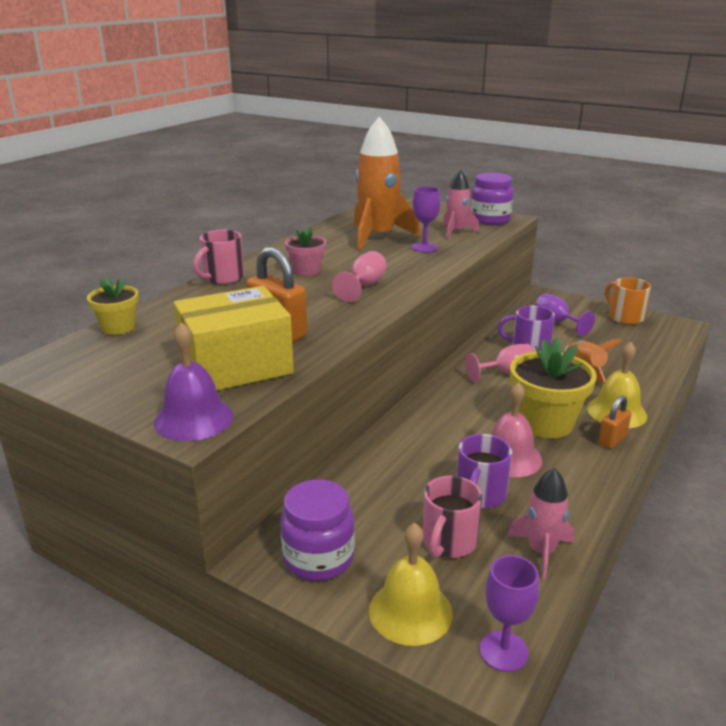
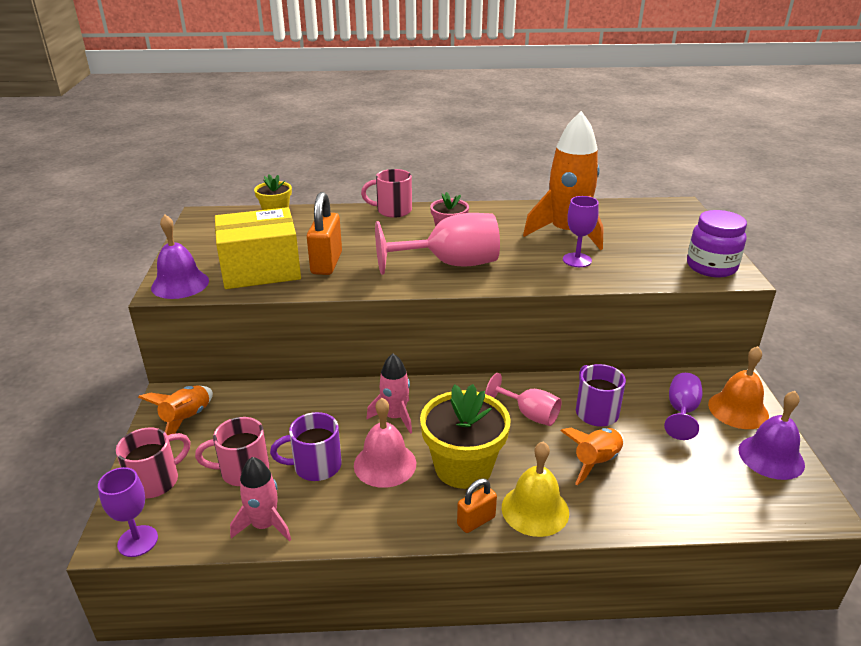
camera: 55 degrees right, 5 degrees up
(236, 366) = (261, 269): yellow box -> yellow box turned 45 degrees counterclockwise
(318, 558) = (186, 419): purple jar -> orange rocket
(364, 286) = (450, 264): pink goblet -> pink goblet, size x1.78
(410, 611) = (156, 481): yellow bell -> pink mug
(456, 232) = (645, 261): pink rocket -> pink rocket (395, 417)
(571, 306) = (738, 410): none -> orange bell
(612, 440) = (476, 521): orange padlock -> orange padlock turned 45 degrees counterclockwise
(624, 317) = (771, 457): orange mug -> purple bell

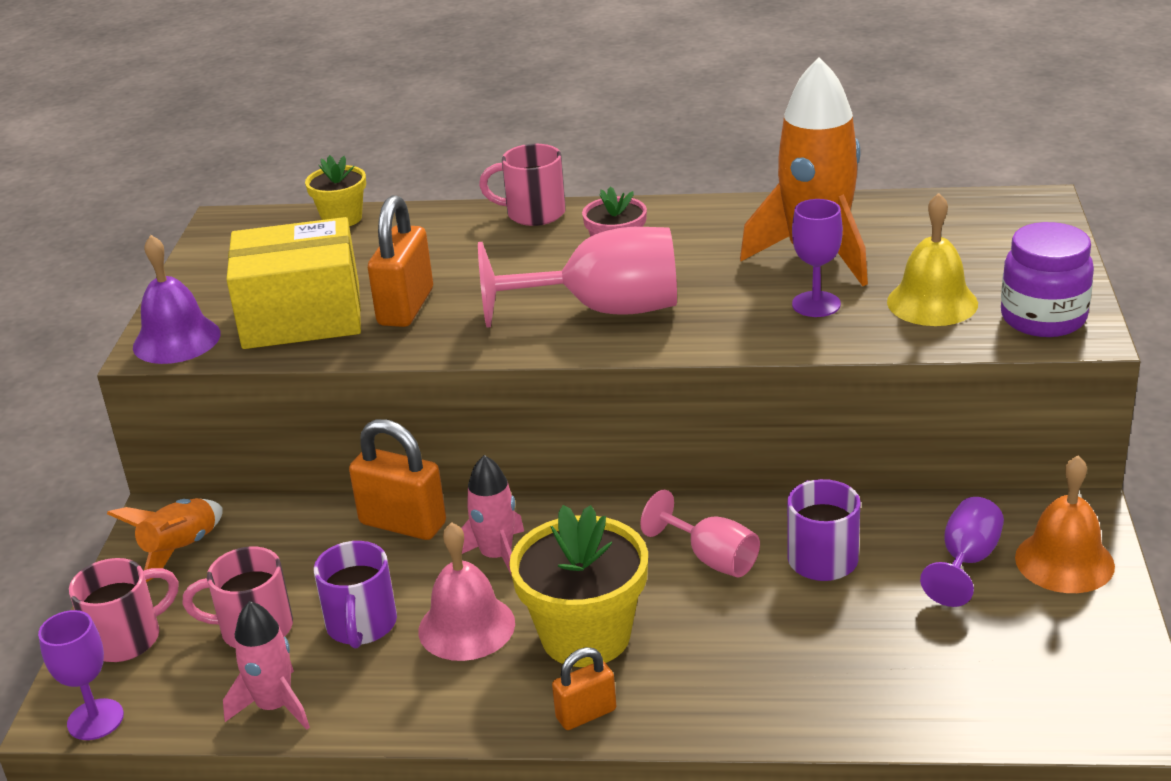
camera: 10 degrees right, 0 degrees up
(315, 466) = (361, 626): purple mug -> purple mug turned 90 degrees counterclockwise
(331, 398) = (403, 523): none -> orange padlock
(535, 509) = (680, 702): yellow bell -> yellow bell (932, 302)
(596, 462) = (797, 636): orange rocket -> none
(771, 457) = (1091, 638): purple bell -> none

